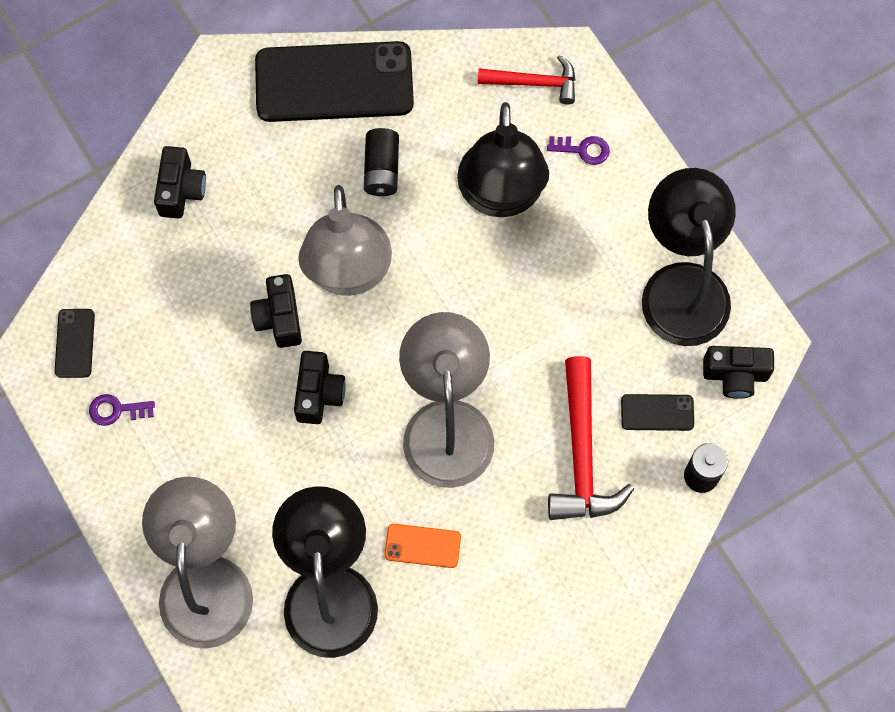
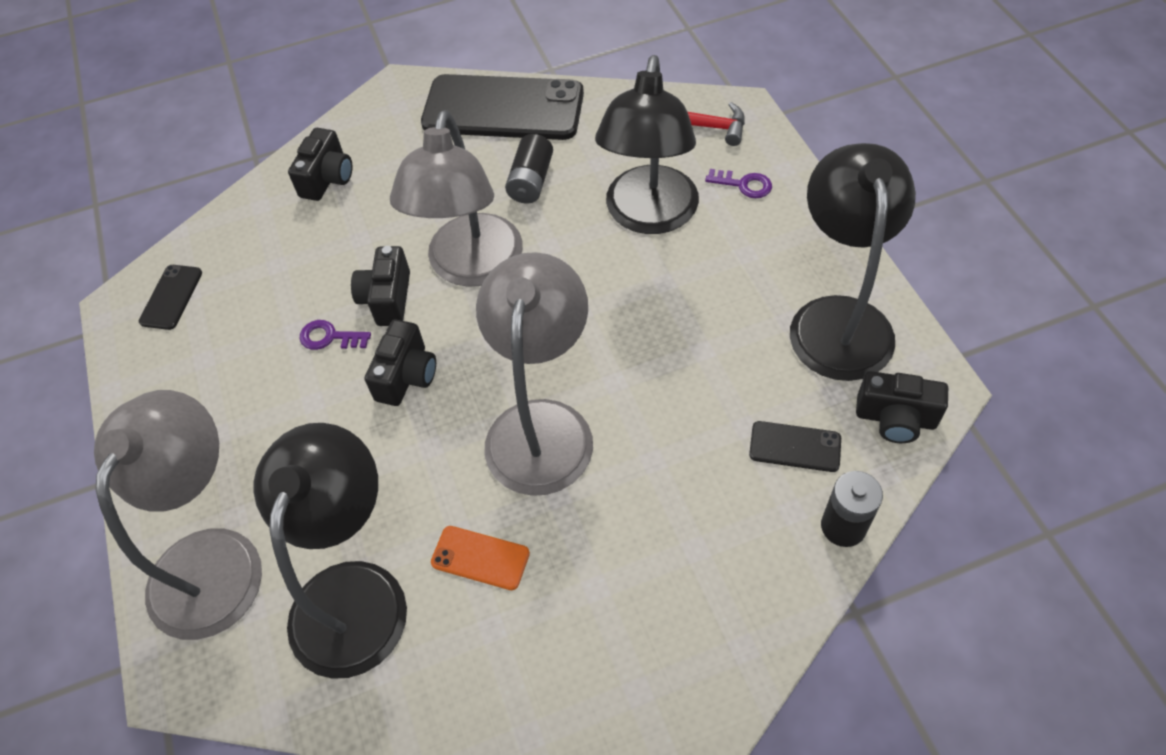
camera: 15 degrees right, 15 degrees down
(117, 410) = (187, 364): purple key -> purple key (330, 337)
(582, 454) = (696, 480): red hammer -> none

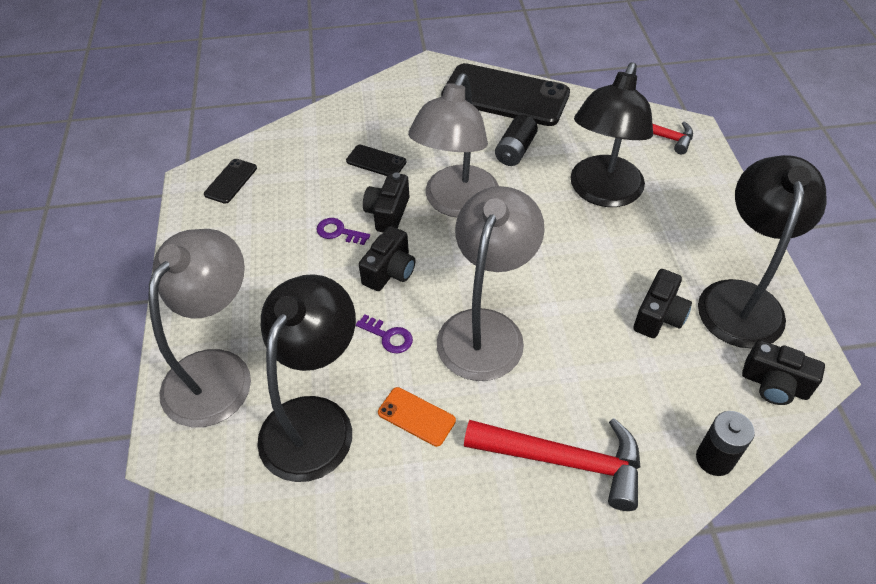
camera: 10 degrees right, 5 degrees down
(327, 179) = (363, 121): black camera -> black camera (659, 316)
(670, 570) = (564, 460): none -> red hammer
(743, 184) = (682, 184): purple key -> purple key (388, 336)
(795, 447) = (686, 388): black phone -> black phone (376, 161)

